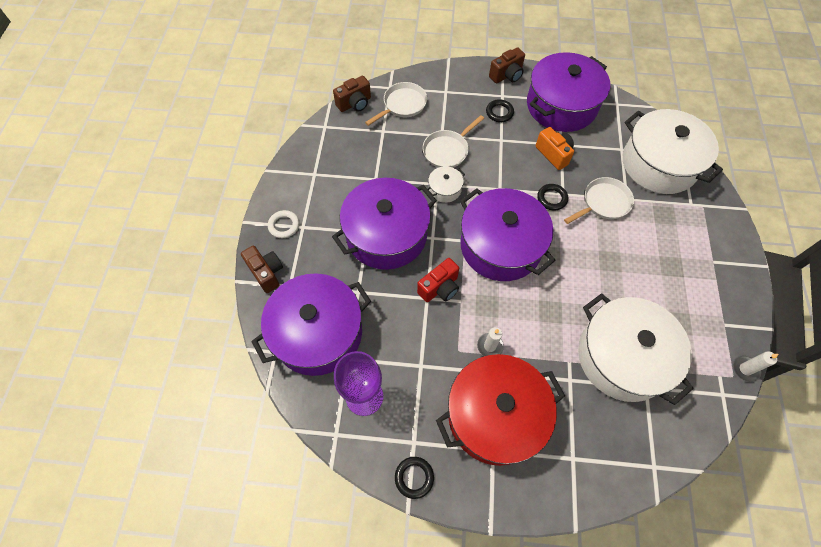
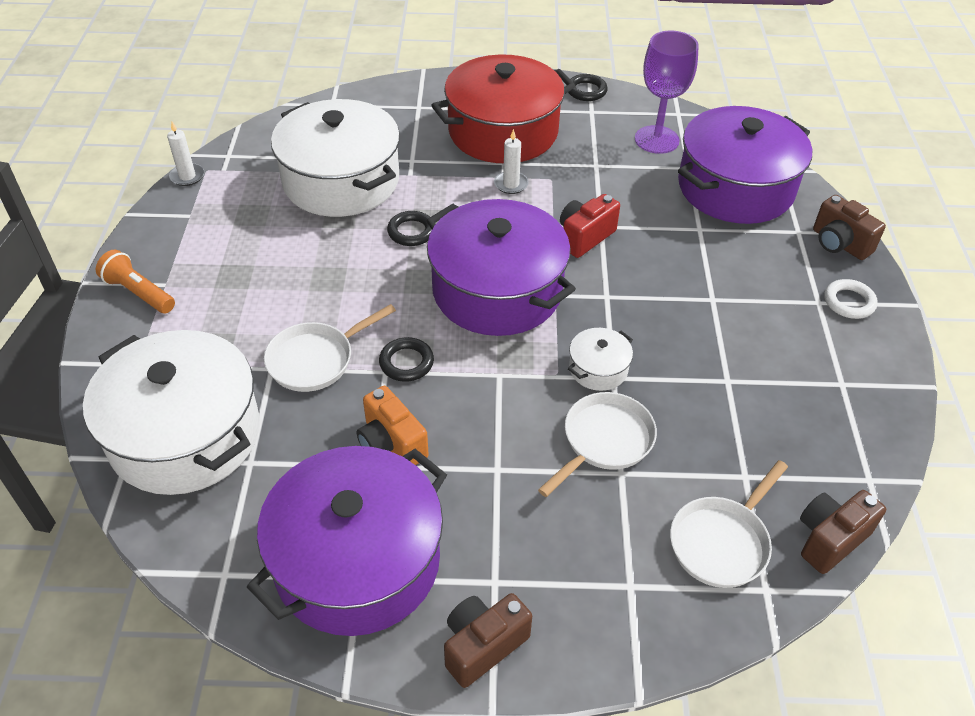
camera: 175 degrees right, 15 degrees down
(386, 235) = (680, 297): purple pot -> none
(499, 112) = (501, 534): black ring -> black ring (411, 232)
(727, 255) = (139, 293): none -> orange flashlight

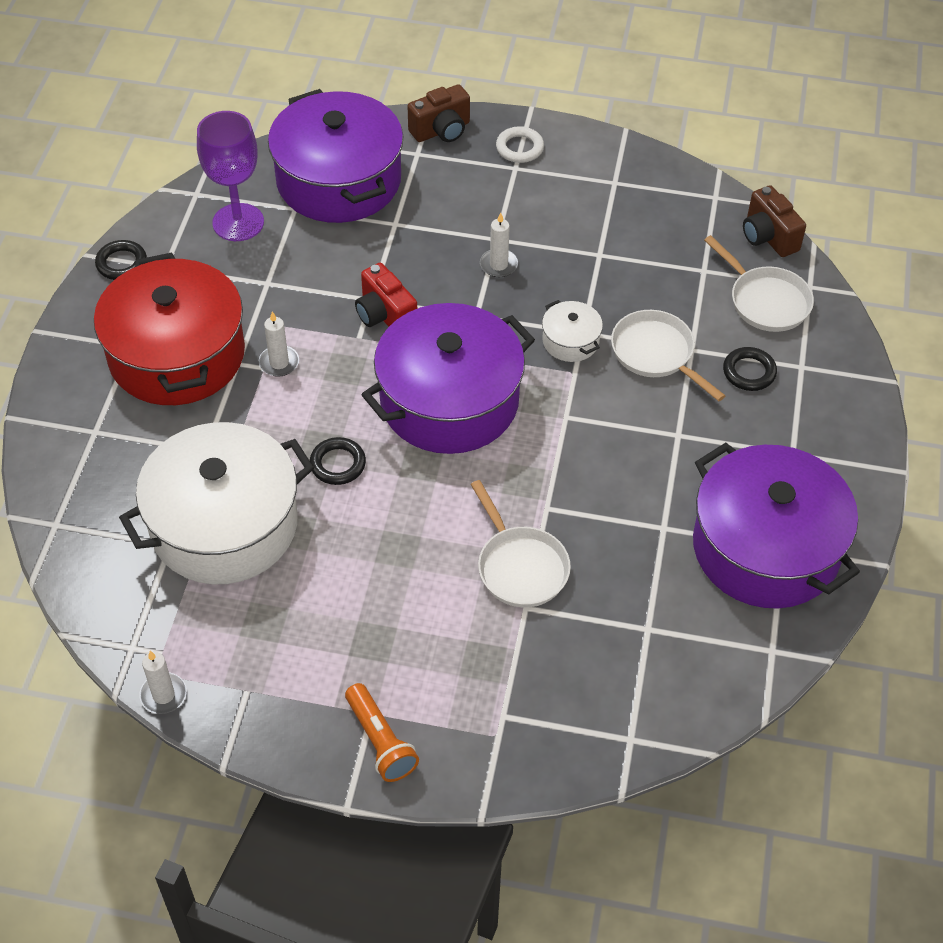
camera: 80 degrees left, 5 degrees up
(139, 293) = (380, 741): orange flashlight -> orange flashlight turned 75 degrees counterclockwise
(185, 434) = (605, 686): white pot -> none
(391, 444) = (639, 511): orange camera -> none
(406, 362) = (537, 489): black ring -> black ring (749, 372)
(483, 646) = (849, 469): brown camera -> none
(678, 304) = (498, 265): none -> white candle

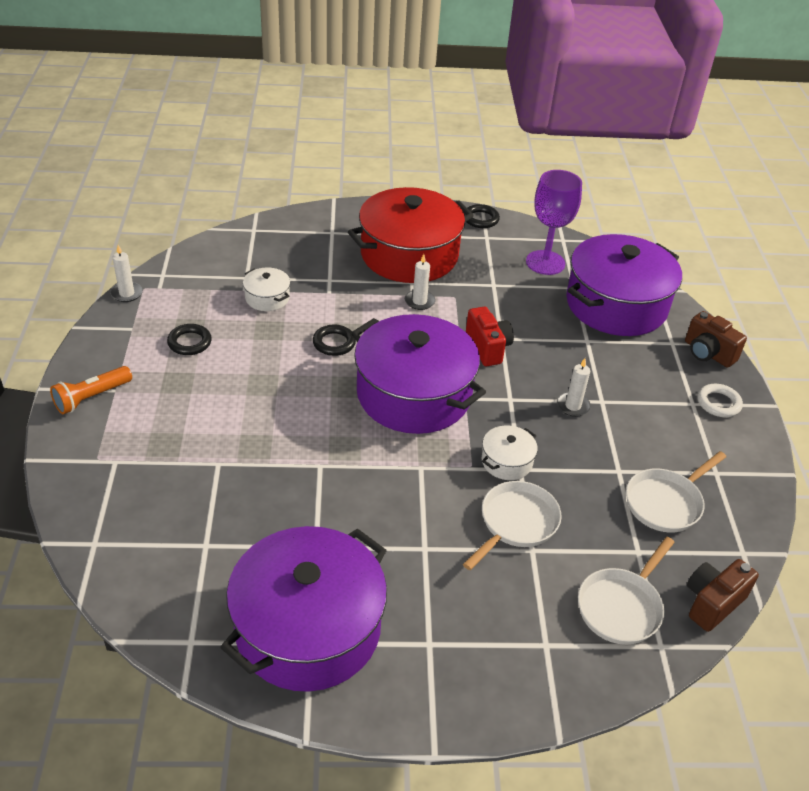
camera: 75 degrees right, 10 degrees down
(224, 525) = (267, 298): white pot -> white pot, size x0.42
(385, 315) = (487, 348): red camera -> red camera turned 120 degrees clockwise
(520, 567) = (257, 455): white pan -> white pan (666, 502)
(749, 372) = (521, 599): black ring -> black ring (189, 342)

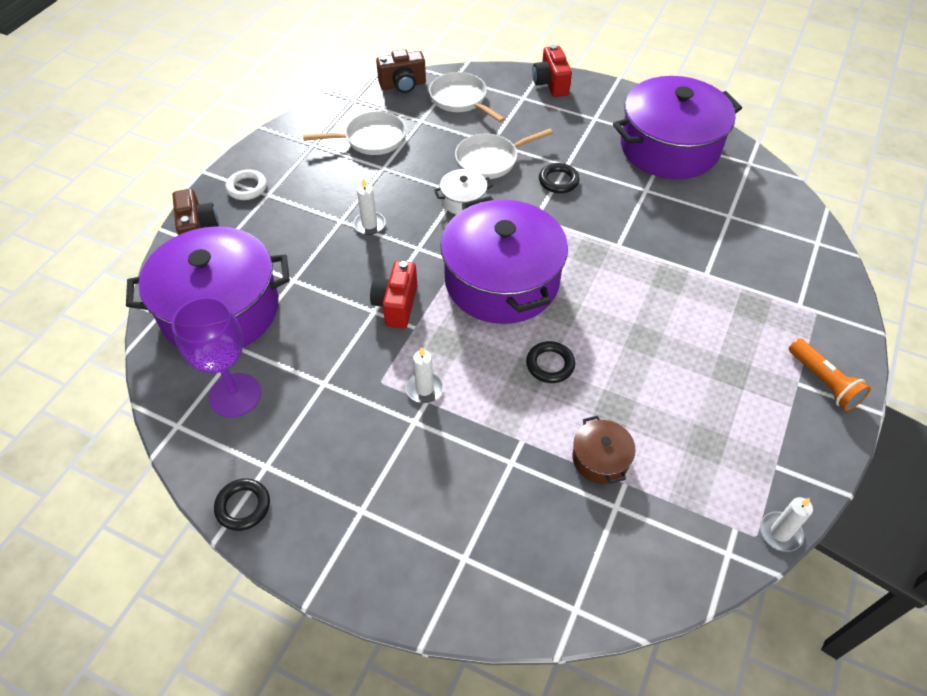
camera: 150 degrees left, 10 degrees up
(91, 397) = (823, 382): orange flashlight -> orange flashlight turned 75 degrees clockwise
(189, 342) = (709, 420): black ring -> black ring (558, 181)
(267, 298) = (600, 459): white pot -> brown pot
(409, 255) = (387, 471): red pot -> none
(526, 691) = (551, 84): none -> red camera
(621, 607) = (460, 99): white pan -> white pan turned 105 degrees counterclockwise

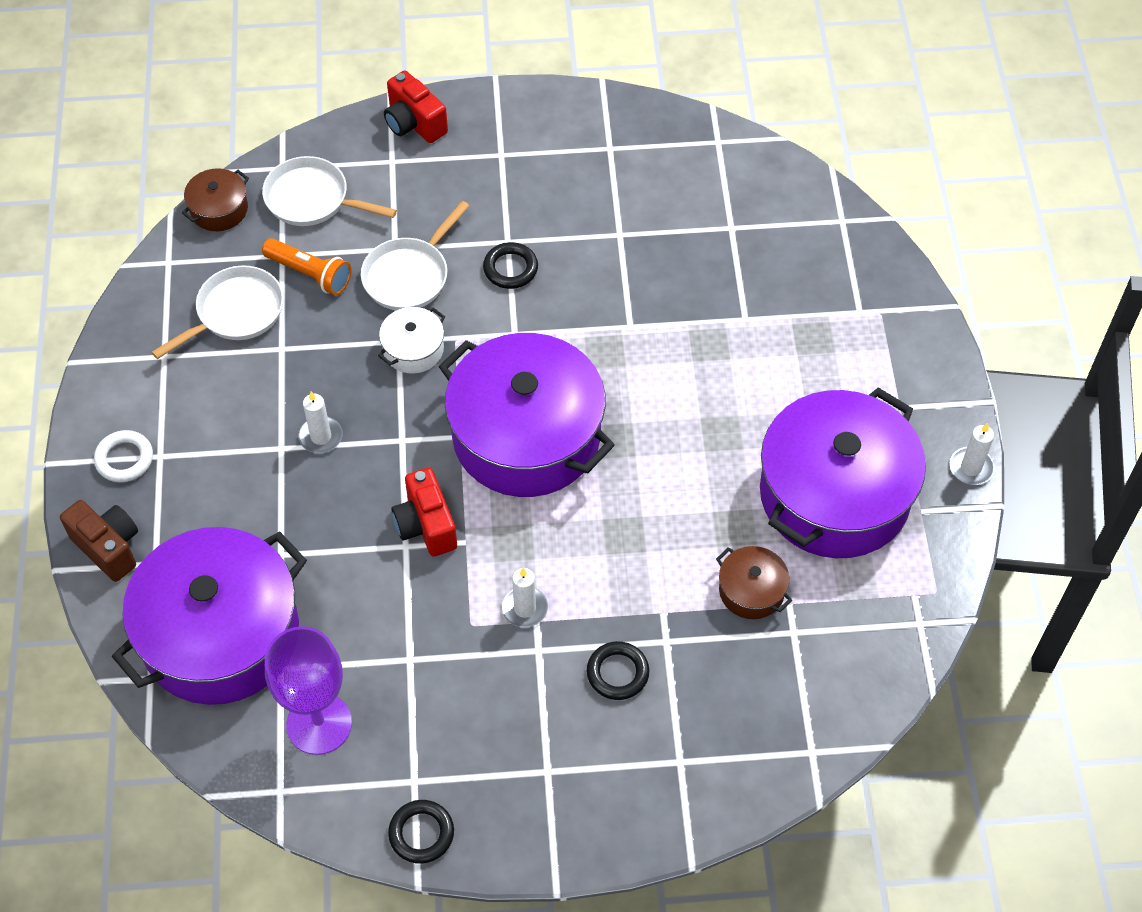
camera: 30 degrees left, 5 degrees up
(403, 85) = (219, 209): brown camera -> brown pot
(550, 364) = (640, 512): black ring -> black ring (617, 673)
(669, 147) = (614, 159): purple pot -> purple pot (834, 494)
(780, 533) = (956, 577): white candle -> white candle (971, 468)
(823, 382) = (923, 393): orange flashlight -> orange flashlight (310, 274)

